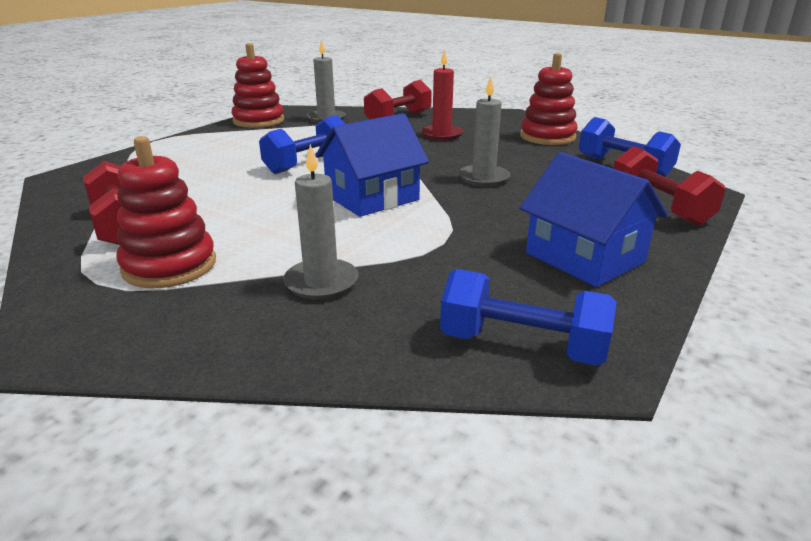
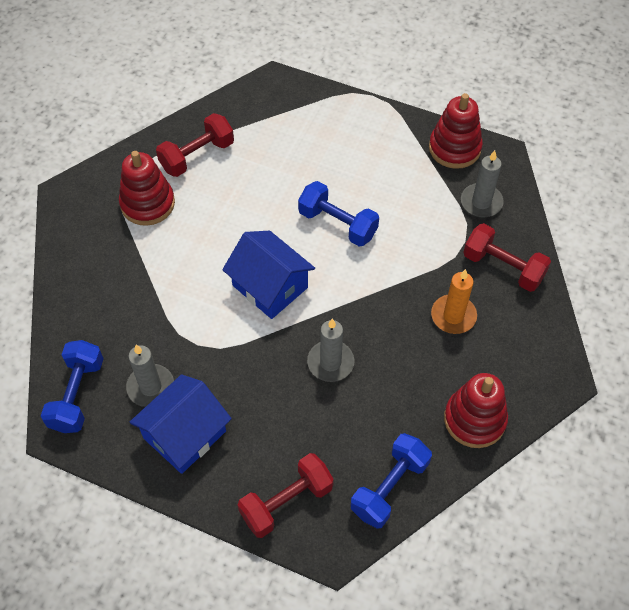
camera: 80 degrees right, 30 degrees up
(321, 282) = (135, 285): grey candle -> grey candle (151, 387)
(441, 135) = (453, 316): red candle -> orange candle

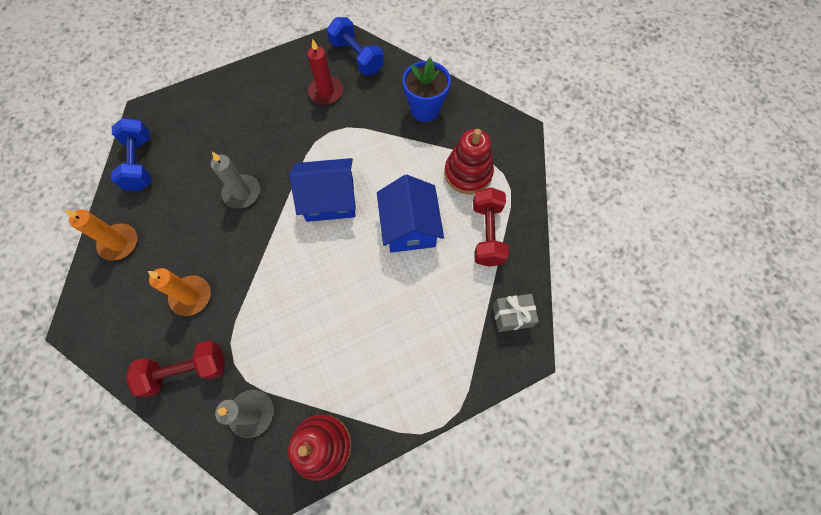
camera: 130 degrees right, 10 degrees up
(100, 283) = (425, 109): none -> blue flower pot
(151, 387) = (326, 92): grey candle -> red candle
(184, 434) = (280, 90): blue house -> blue house (409, 227)
(254, 103) = (512, 316): none -> grey gift
(286, 502) = (191, 109): red dumbbell -> none
(337, 224) = (337, 283): blue dumbbell -> none
(474, 419) = (119, 243): red stacking toy -> orange candle

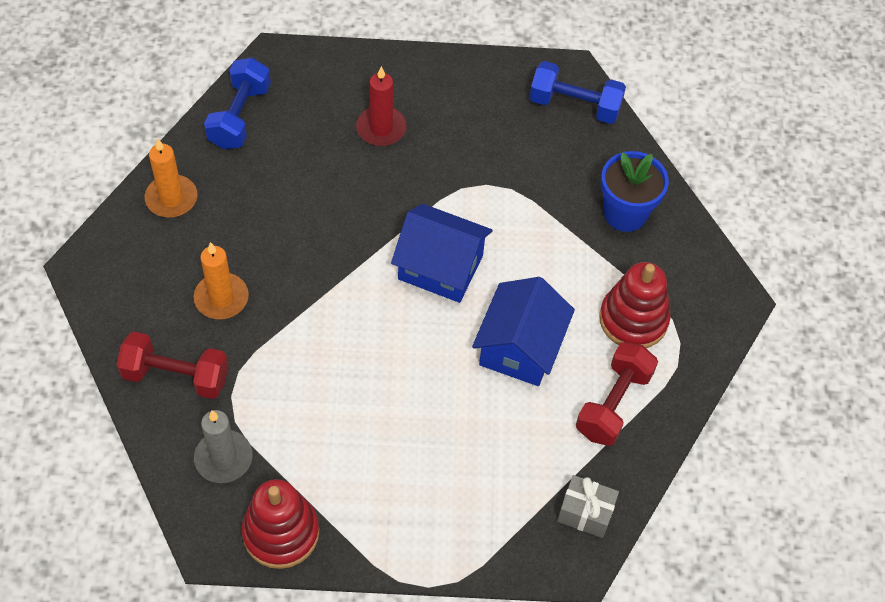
camera: 25 degrees right, 10 degrees down
(242, 193) = (340, 208): grey candle -> none
(326, 92) = (509, 132): red candle -> red candle (381, 128)
(357, 57) = (574, 105): blue dumbbell -> blue dumbbell turned 60 degrees counterclockwise

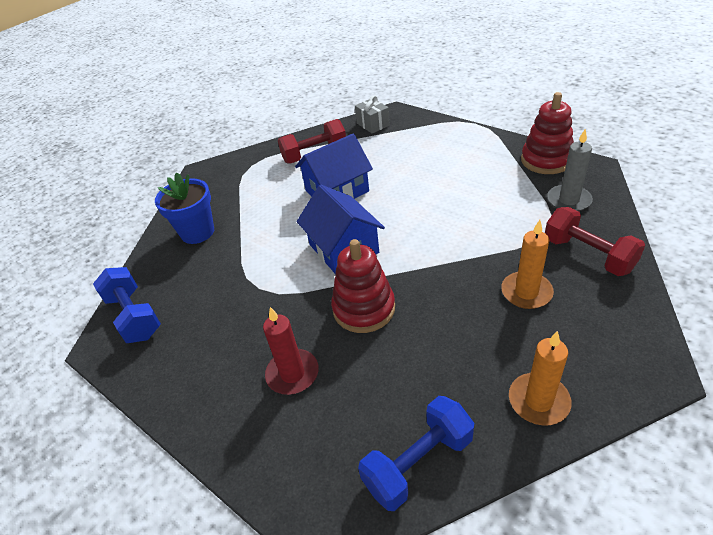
camera: 135 degrees left, 15 degrees down
(633, 320) = (262, 182): red stacking toy -> red stacking toy (364, 309)

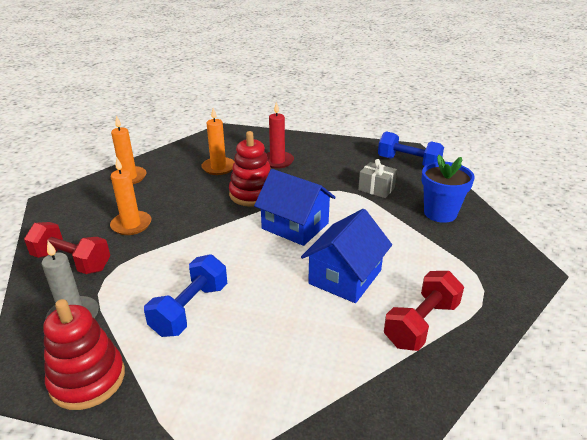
camera: 150 degrees right, 10 degrees down
(373, 124) = (384, 408): grey gift -> grey gift (376, 189)
(387, 384) = (218, 167): none -> orange candle
(418, 463) = (192, 150): blue dumbbell -> blue dumbbell (190, 309)

